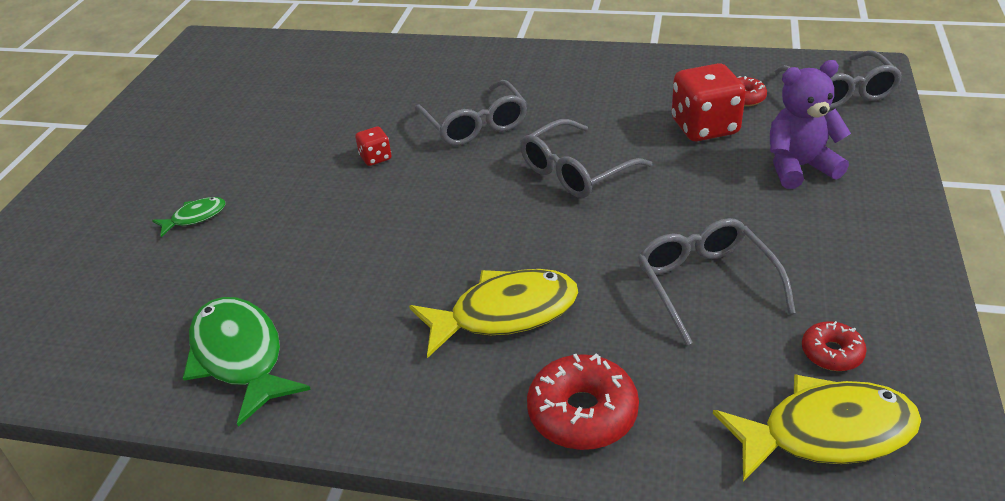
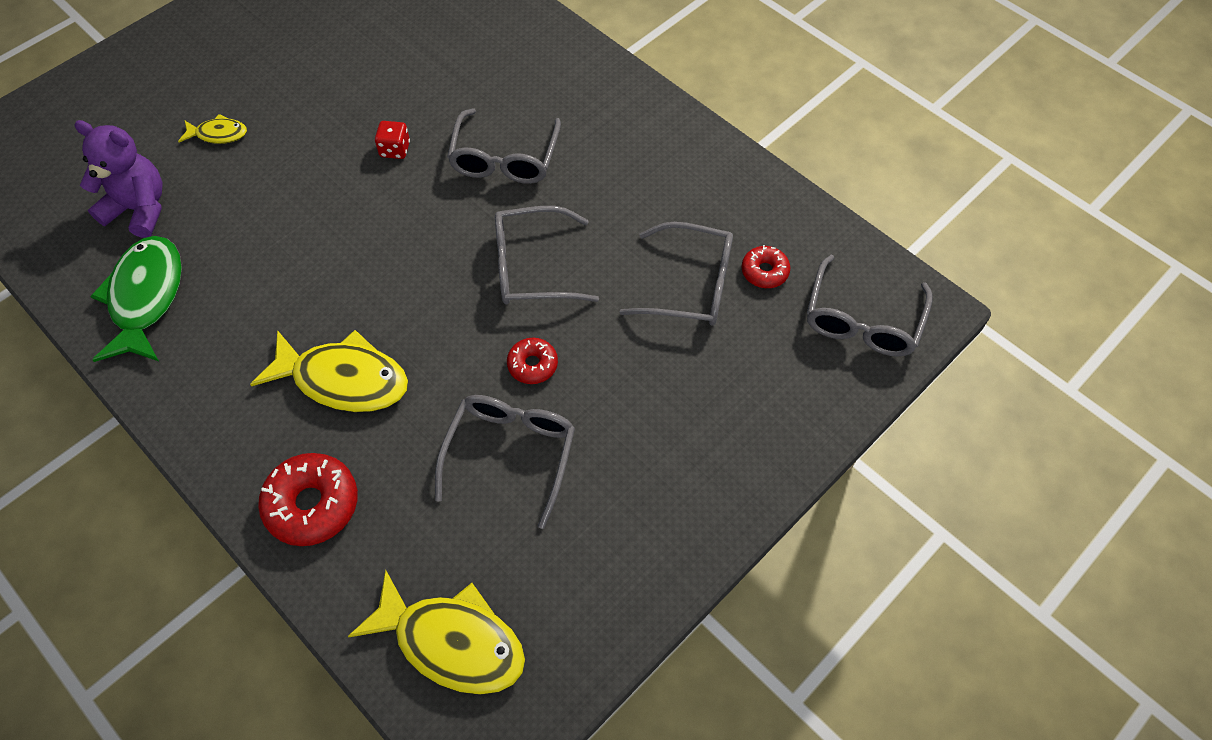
camera: 30 degrees right, 20 degrees up
(195, 217) = (218, 134): green fish -> yellow fish
(704, 127) = (690, 285): red dice -> grey glasses
(799, 167) = (719, 385): purple teddy bear -> purple teddy bear (139, 209)
(831, 353) = (531, 582): red donut -> red donut (532, 365)

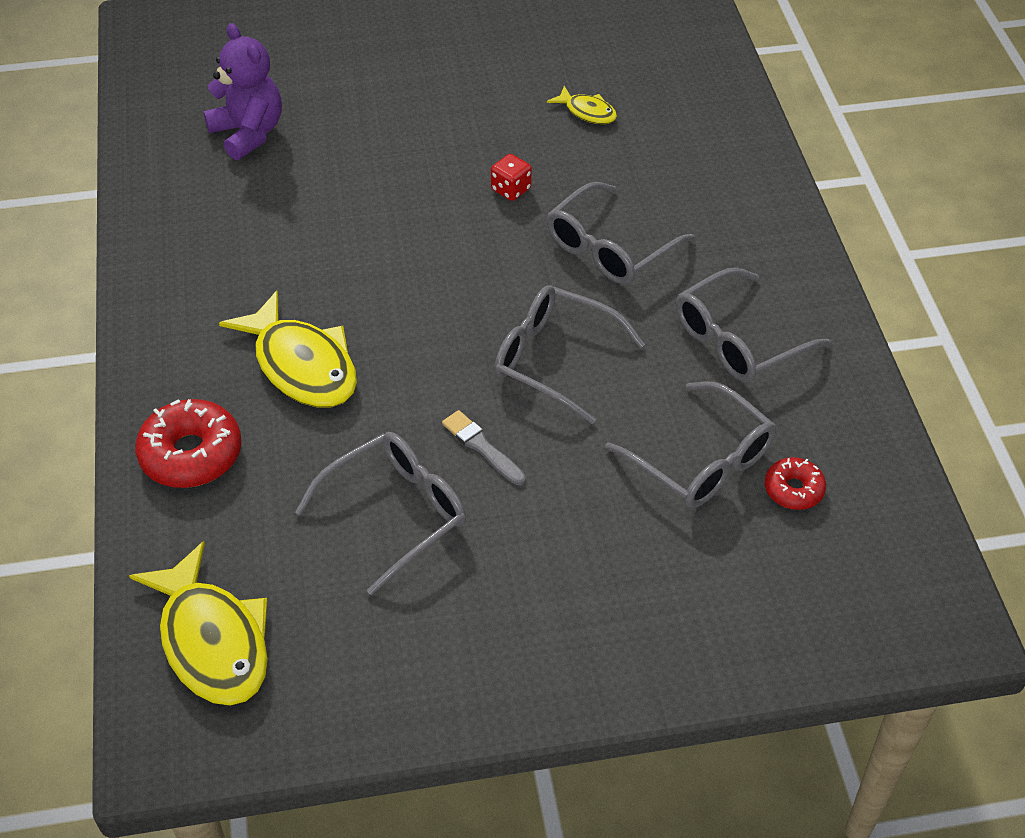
camera: 35 degrees right, 10 degrees down
(146, 298) = (195, 209): green fish -> none
(218, 134) = (364, 102): yellow fish -> yellow fish (587, 112)
(532, 365) = (482, 447): red donut -> grey brush
(862, 320) = (864, 595): grey glasses -> grey glasses (738, 340)

